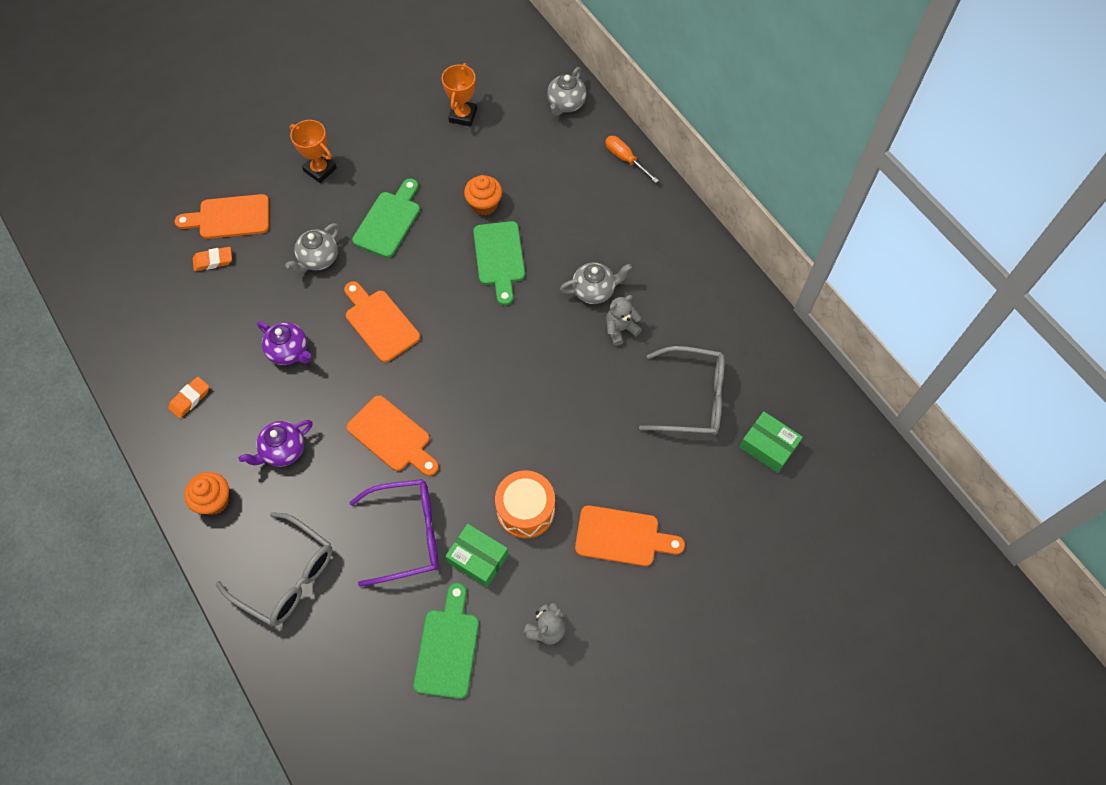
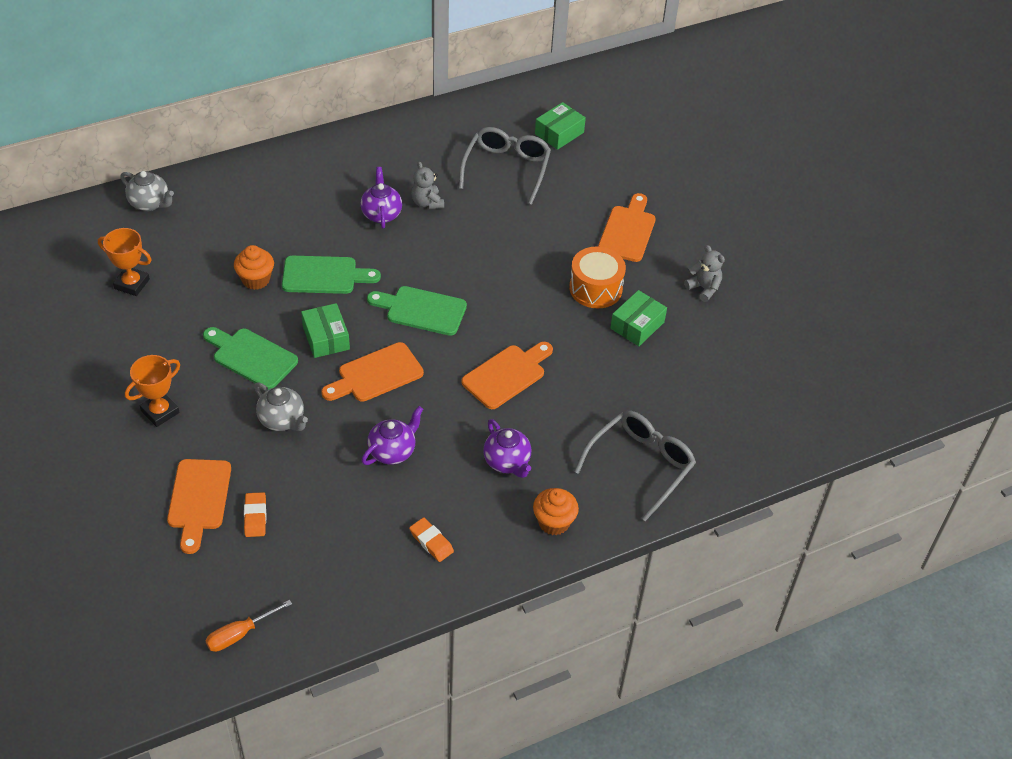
camera: 85 degrees left, 15 degrees down
(407, 534) = (608, 372): purple glasses -> none
(420, 274) = (326, 338): none -> green box
(447, 647) = (716, 354): green cutting board -> green cutting board (422, 310)
(594, 291) = (381, 214): grey teapot -> purple teapot
(625, 159) = (236, 171): orange screwdriver -> orange screwdriver (239, 634)

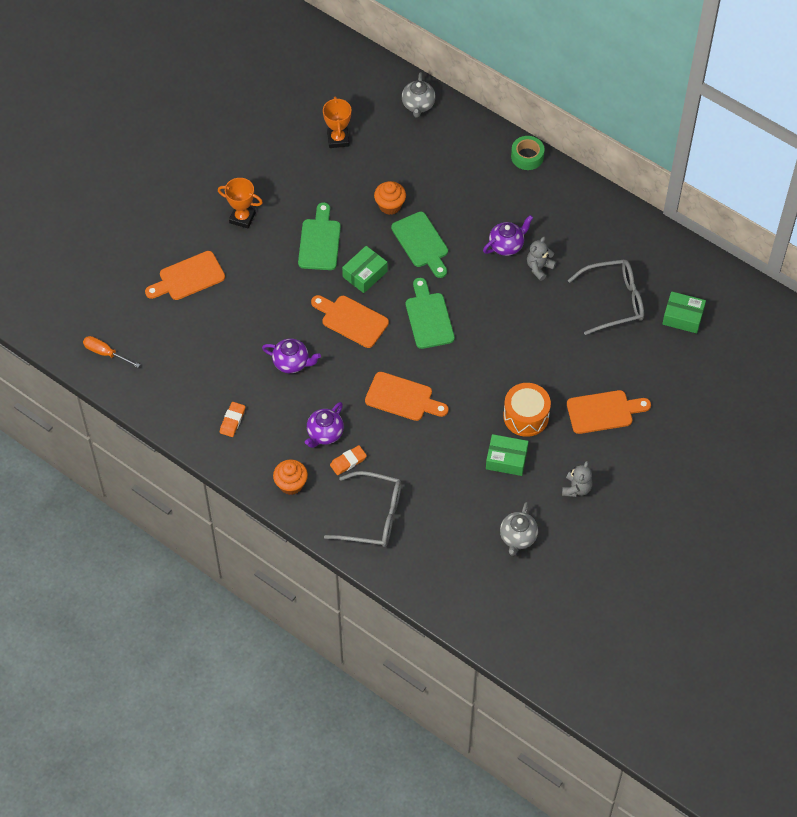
camera: 65 degrees right, 10 degrees up
(255, 517) = (193, 314): orange eraser -> orange eraser (348, 461)
(282, 420) = (278, 287): grey teapot -> grey teapot (518, 537)
(288, 154) = (527, 156): none -> green tape

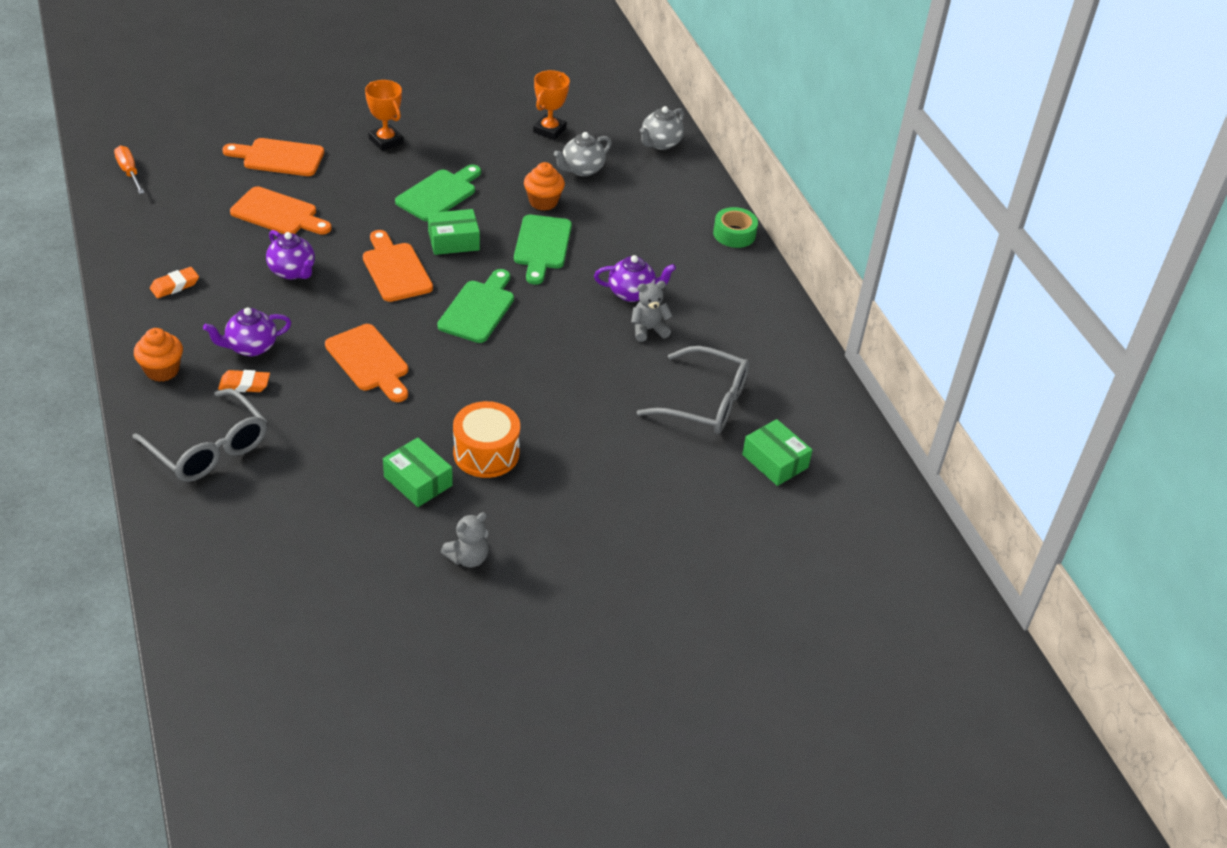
camera: 30 degrees right, 15 degrees down
(518, 537) = (343, 566): grey teapot -> grey teapot (582, 169)
(603, 411) = (583, 500): orange cutting board -> orange cutting board (278, 213)

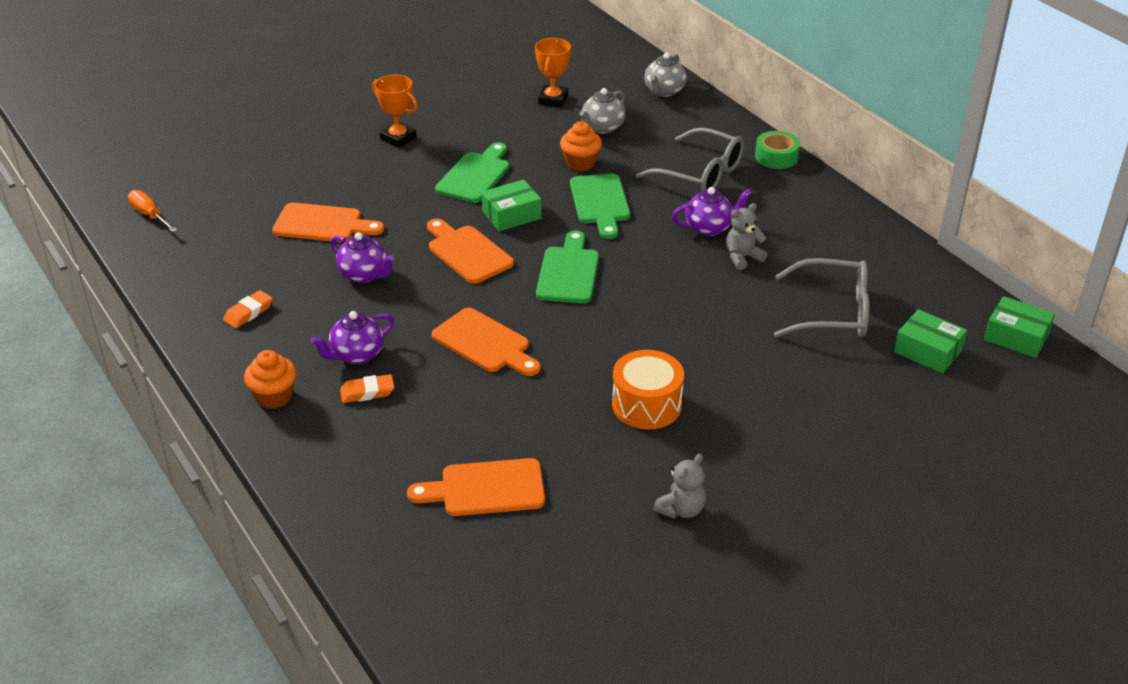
camera: 10 degrees left, 5 degrees down
(209, 448) = (360, 462): grey glasses -> grey glasses (700, 174)
(279, 157) = (298, 173): orange cutting board -> orange cutting board (486, 489)
(418, 481) = (592, 447): green box -> green box (1016, 337)

